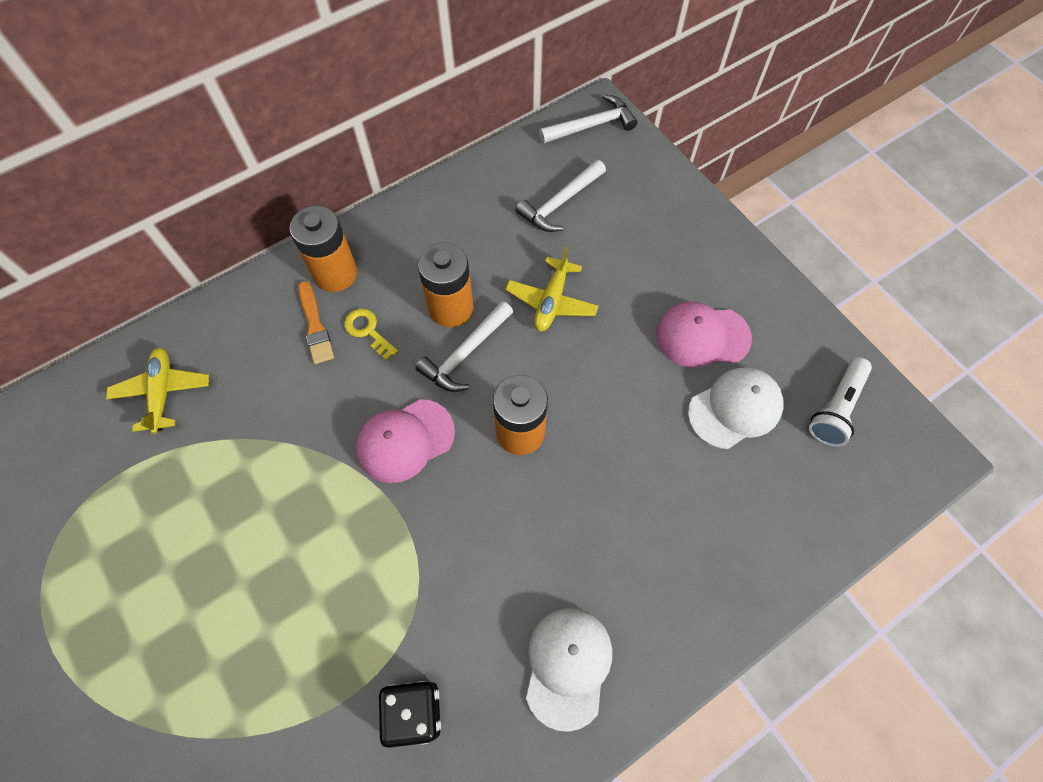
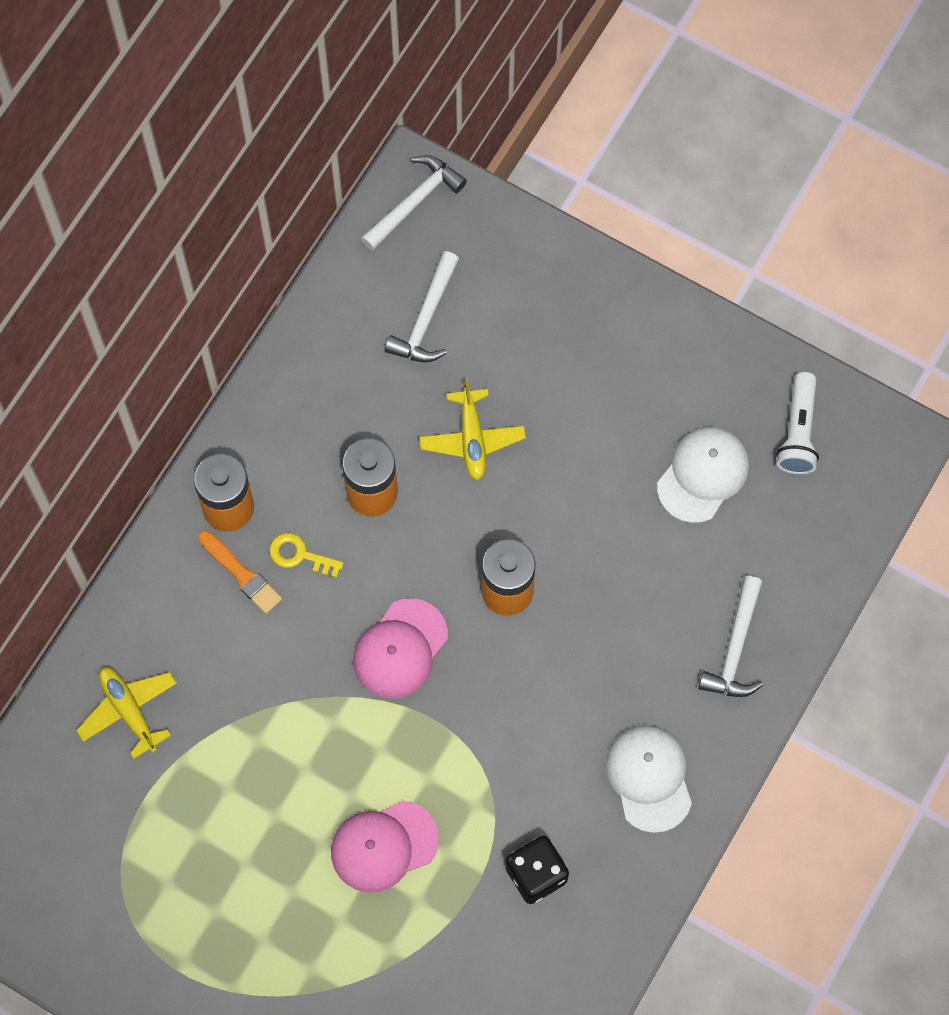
camera: 25 degrees left, 5 degrees up
(465, 353) = (412, 535): white hammer -> white hammer (735, 648)
(702, 336) = (641, 411): pink cap -> pink cap (384, 846)

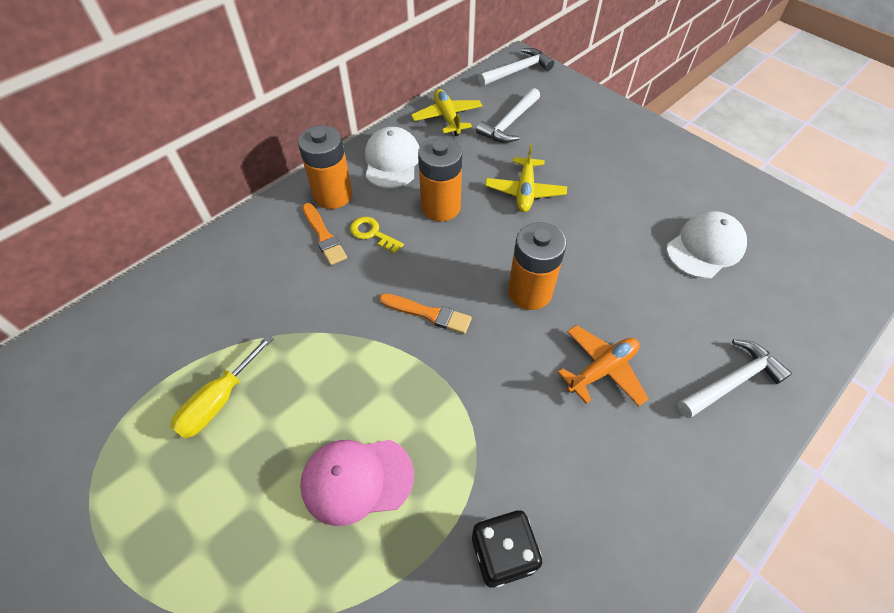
camera: 15 degrees right, 15 degrees down
(129, 711) = (191, 308): yellow plane -> yellow plane (447, 117)
(214, 806) = (219, 401): none -> yellow screwdriver
(400, 649) = (428, 314): pink cap -> orange brush
(601, 668) = (602, 369): none -> orange plane
(649, 778) = (637, 482): white cap -> white cap (392, 161)
(735, 648) = (731, 381): white hammer -> white hammer turned 150 degrees counterclockwise
(798, 432) = (786, 235): white flashlight -> none

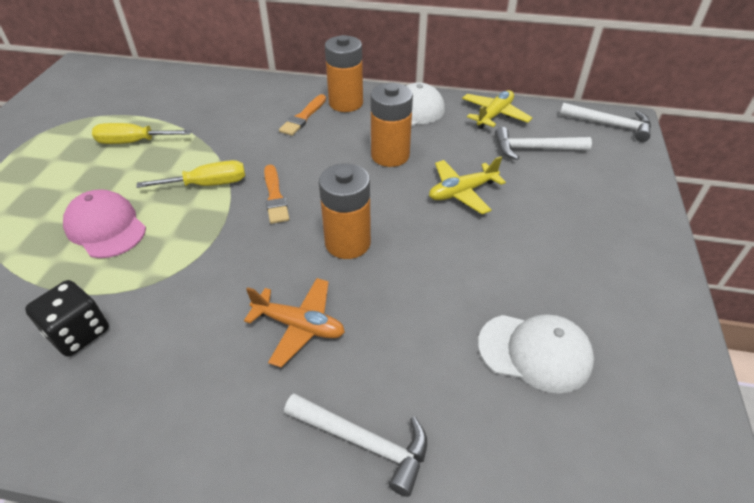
camera: 55 degrees right, 10 degrees down
(363, 359) = (208, 184): none -> yellow screwdriver
(372, 233) = (327, 136): yellow key -> none

